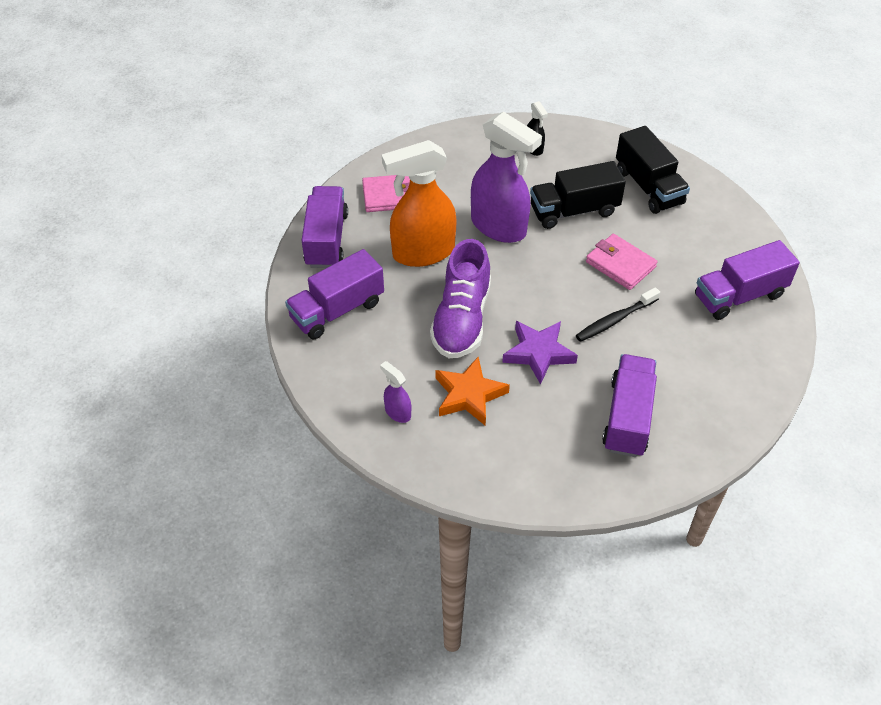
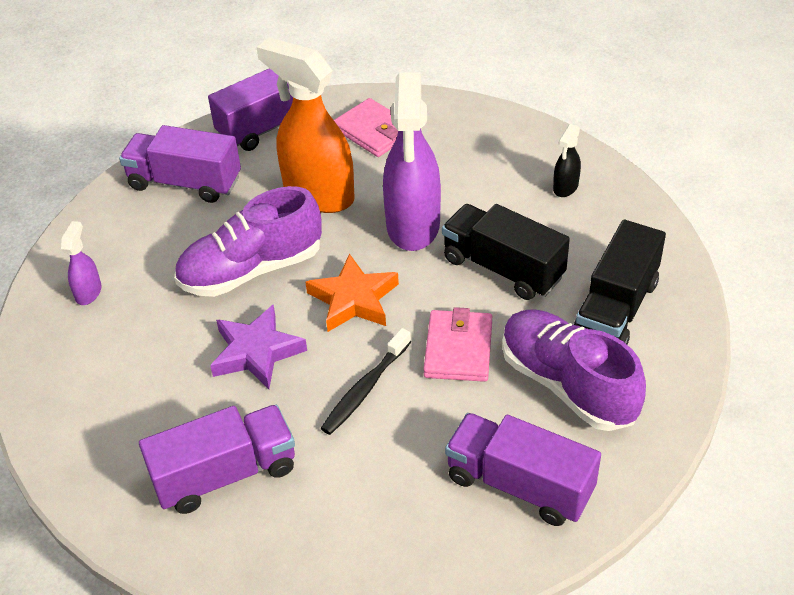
camera: 55 degrees right, 5 degrees down
(469, 395) = (152, 330): orange star -> orange star (353, 299)
(615, 320) = (365, 389): black toothbrush -> black toothbrush turned 75 degrees counterclockwise
(686, 237) = (567, 384): none -> purple shoe

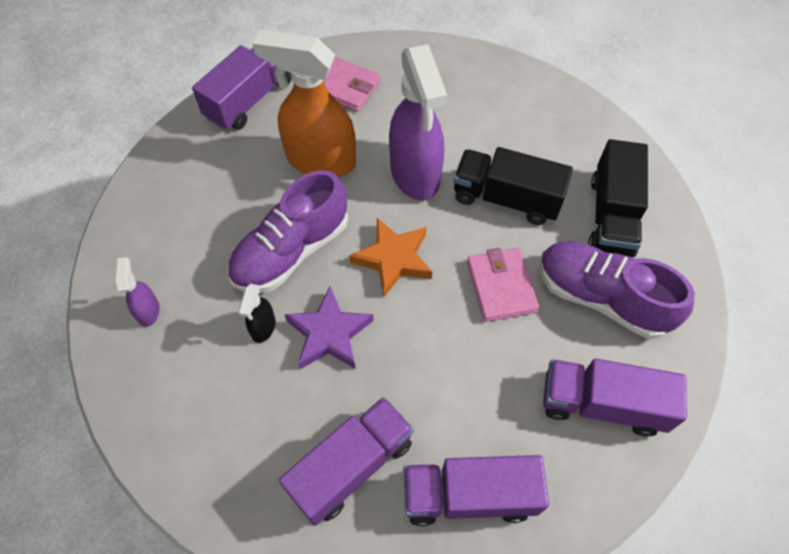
camera: 20 degrees left, 15 degrees up
(185, 183) = (194, 174): purple truck -> purple truck (469, 495)
(365, 389) = (438, 346): black toothbrush -> none
(565, 187) = (526, 109): black spray bottle -> black spray bottle (263, 327)

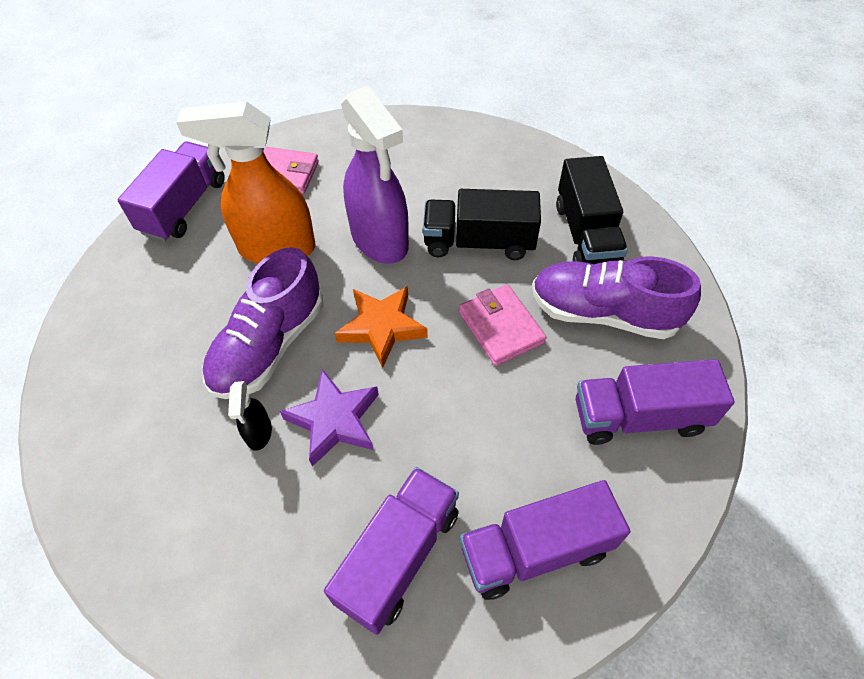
camera: 15 degrees left, 5 degrees down
(148, 310) = (120, 449): purple spray bottle -> none

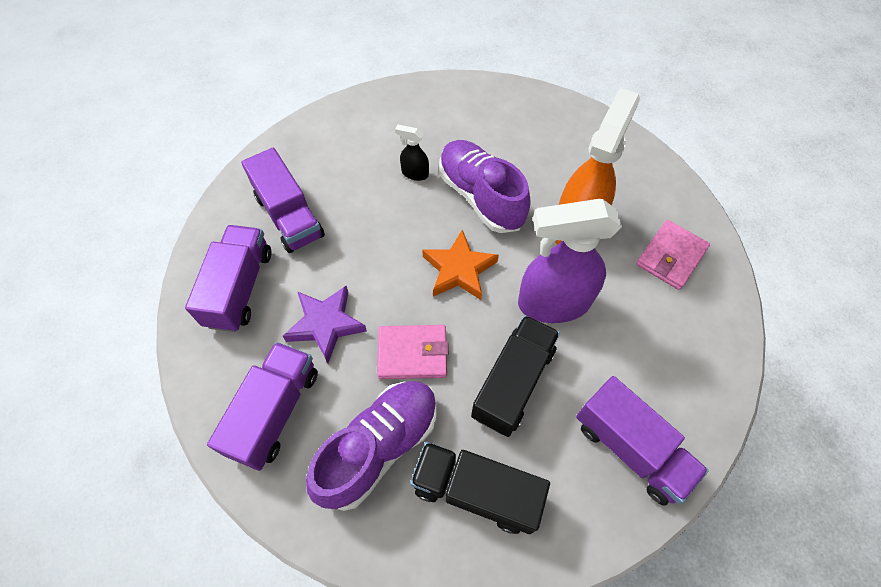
camera: 115 degrees right, 5 degrees up
(184, 206) = (652, 179): purple truck -> purple truck (630, 448)
(334, 420) = (398, 215): purple star -> purple star (325, 324)

